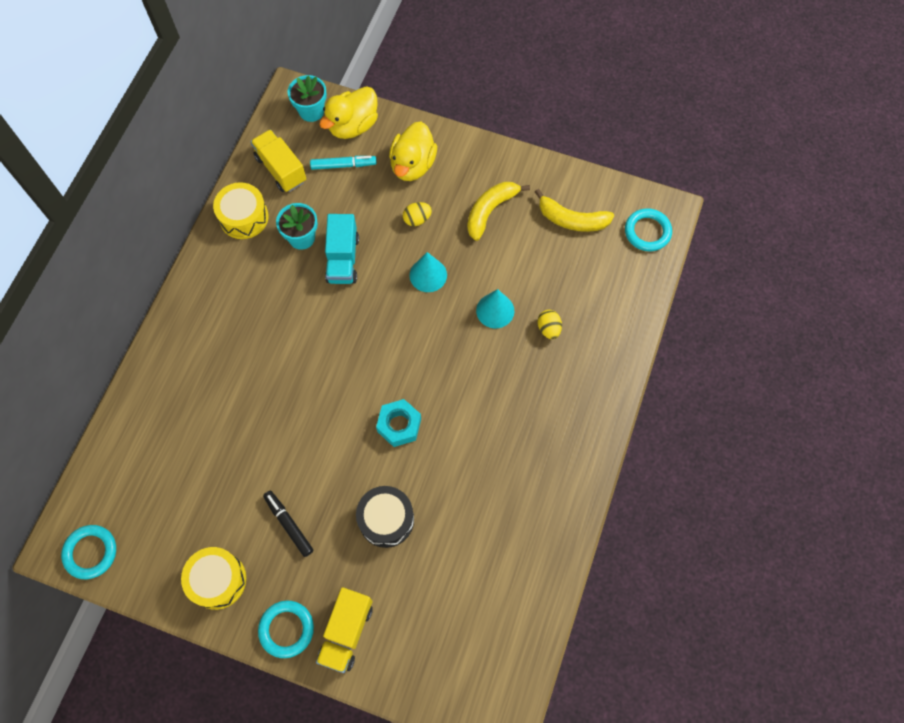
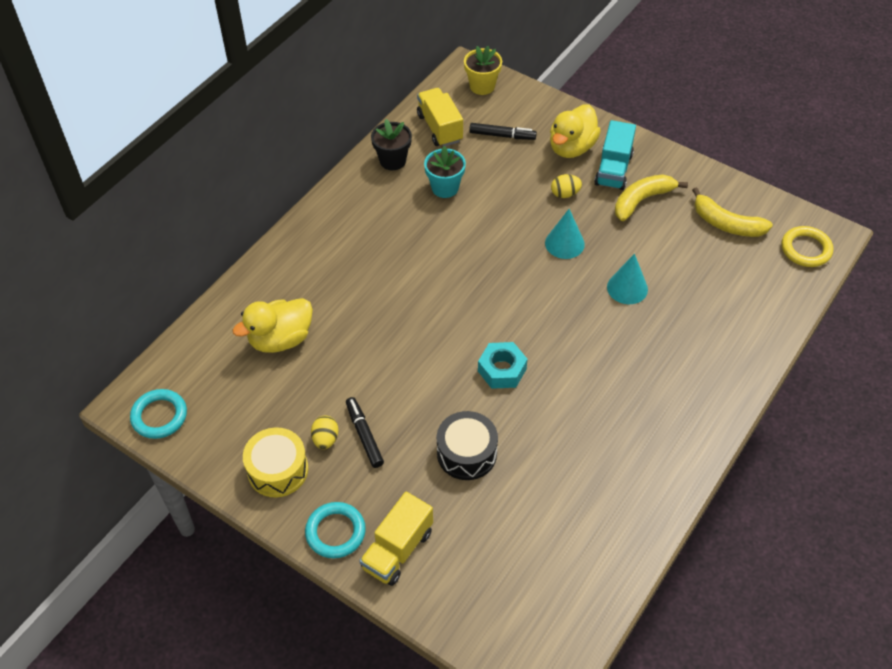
camera: 15 degrees right, 15 degrees down
(244, 217) = (392, 160): yellow drum -> black flower pot
(311, 111) = (482, 86): turquoise flower pot -> yellow flower pot
(343, 165) = (502, 135): turquoise marker -> black marker
(343, 259) = (481, 213): turquoise truck -> turquoise truck (613, 169)
(353, 126) = (520, 105): yellow duck -> yellow duck (280, 339)
(548, 329) = (680, 315): yellow egg -> yellow egg (325, 439)
(647, 232) = (806, 249): turquoise ring -> yellow ring

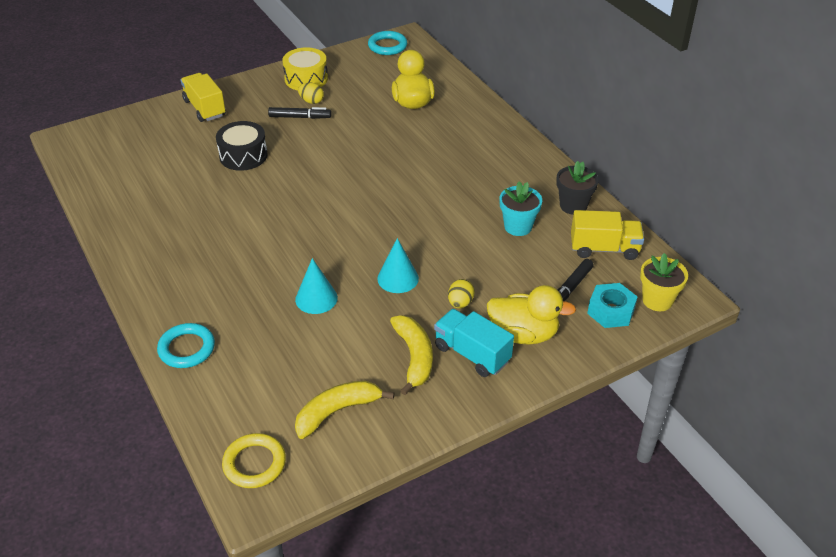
camera: 115 degrees right, 10 degrees down
(335, 532) = (241, 89): turquoise ring -> turquoise ring (187, 348)
(502, 370) = (296, 194): turquoise nut -> turquoise nut (611, 311)
(571, 147) = (523, 334): yellow duck -> yellow duck turned 135 degrees clockwise

